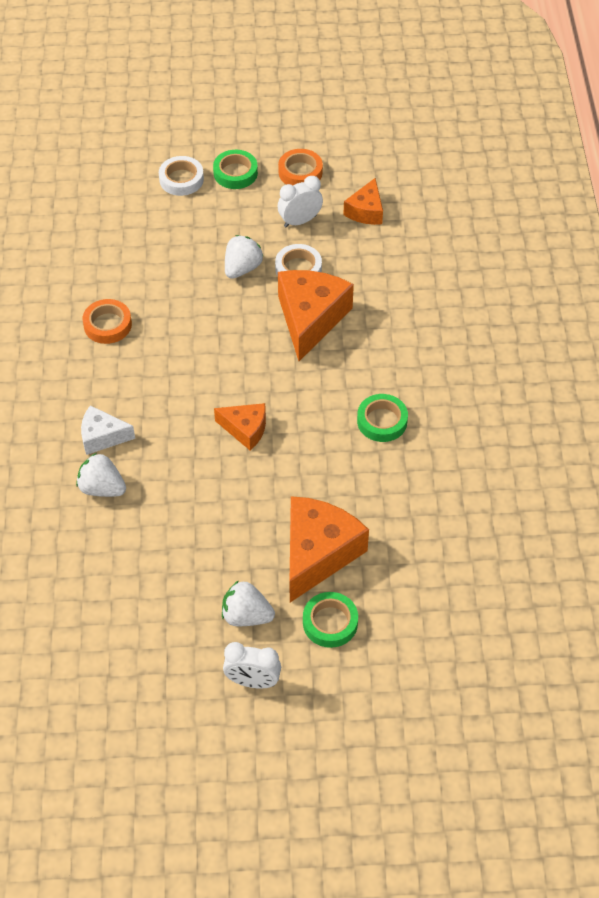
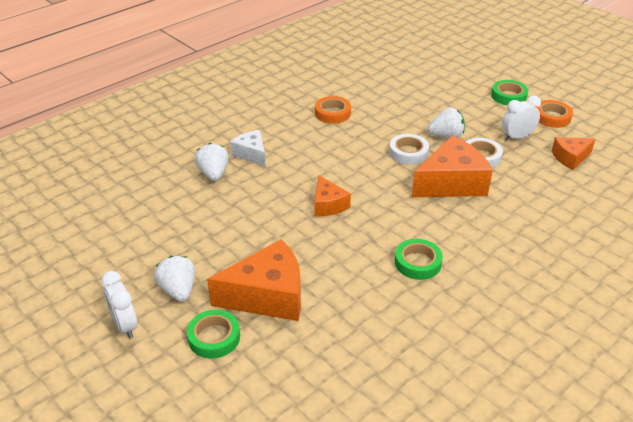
camera: 50 degrees right, 15 degrees down
(181, 179) = (471, 82): white tape -> white tape (408, 152)
(300, 221) = (517, 137): white clock -> white clock turned 45 degrees counterclockwise

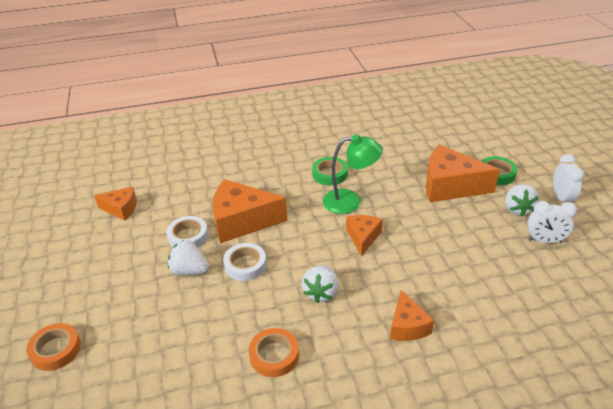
camera: 150 degrees left, 0 degrees up
(213, 174) = (460, 312): white strawberry -> white strawberry (321, 292)
(251, 154) = (407, 326): white cheese -> orange cheese
(367, 237) = (350, 201): none -> green lamp
(508, 96) = (62, 299): green tape -> none
(517, 137) = (131, 244): white clock -> white clock (544, 241)
(552, 117) = (68, 254): orange tape -> orange tape (55, 350)

